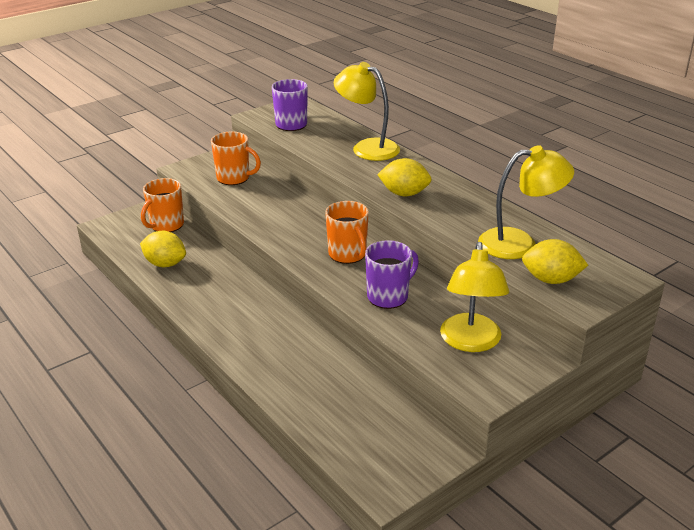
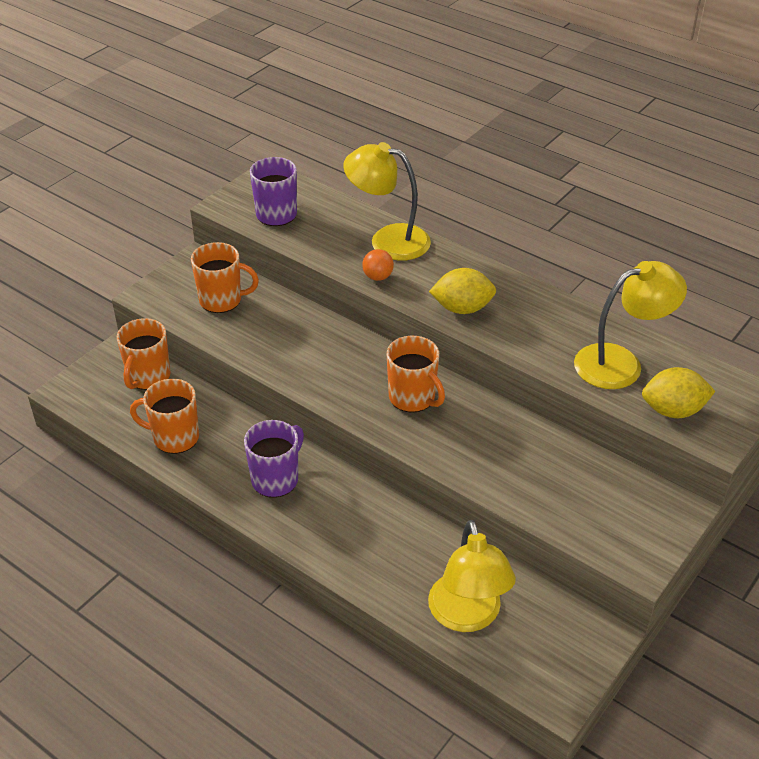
camera: 15 degrees left, 10 degrees up
(165, 264) = (174, 437): yellow lemon -> orange mug
(347, 168) = (378, 277): none -> orange ball
(389, 296) = (484, 451): purple mug -> purple mug (276, 479)
(470, 342) = (598, 499): yellow lamp -> yellow lamp (467, 616)

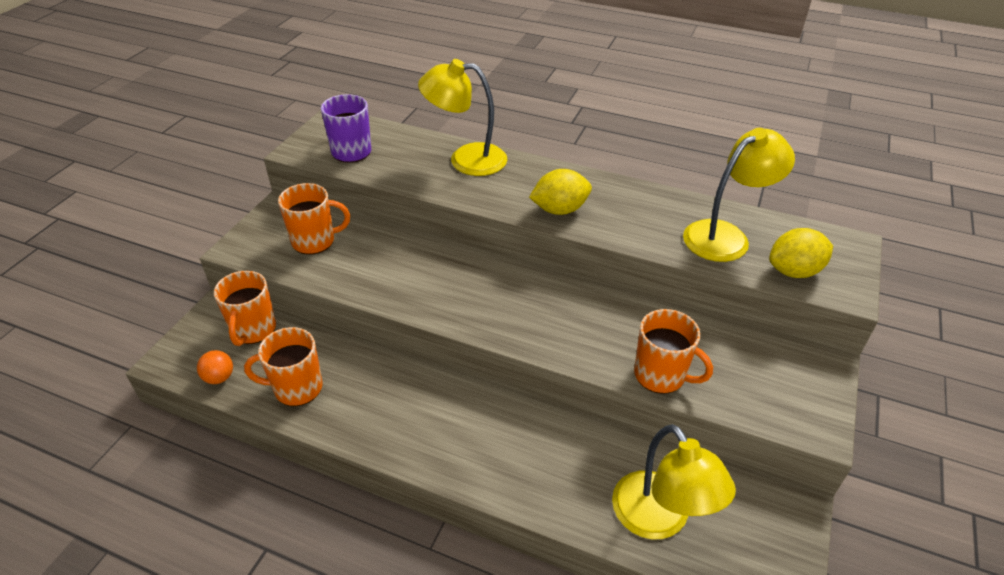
camera: 15 degrees left, 0 degrees up
(276, 479) = (415, 411): purple mug -> none
(378, 277) = (469, 193): orange ball -> orange ball (219, 377)
(413, 398) = (534, 303): orange mug -> orange mug (661, 375)

